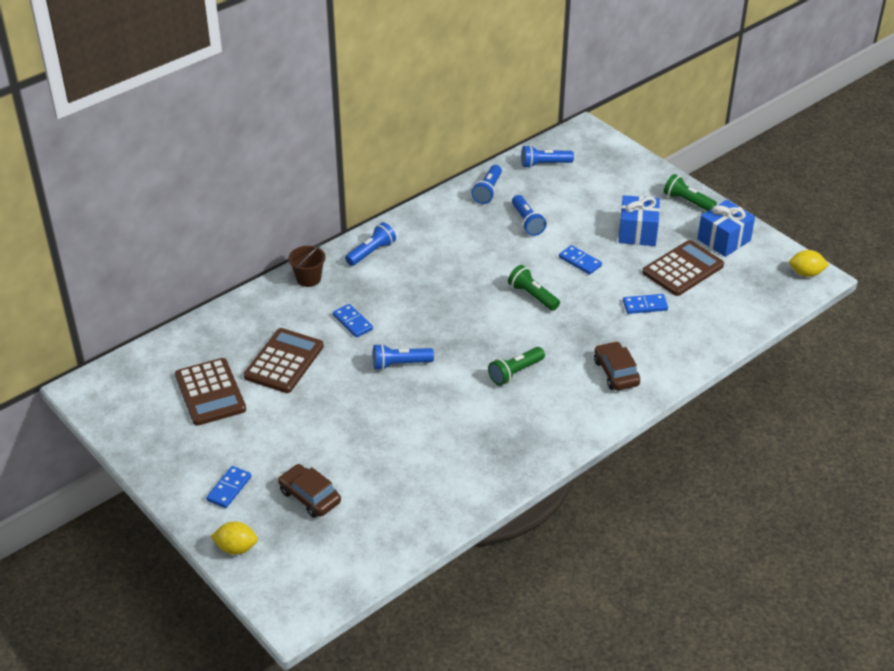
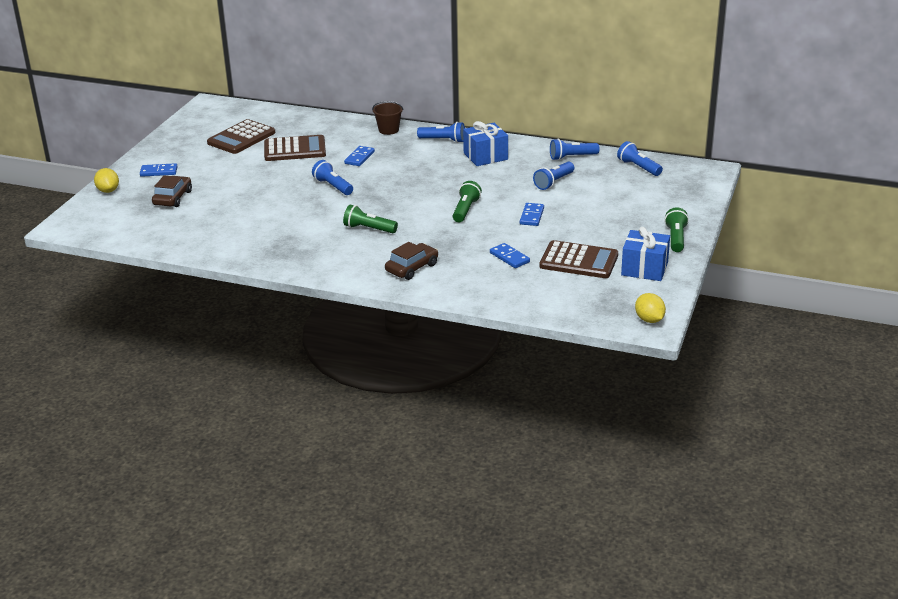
camera: 60 degrees right, 10 degrees down
(637, 232) = (602, 229): blue gift -> blue gift (485, 156)

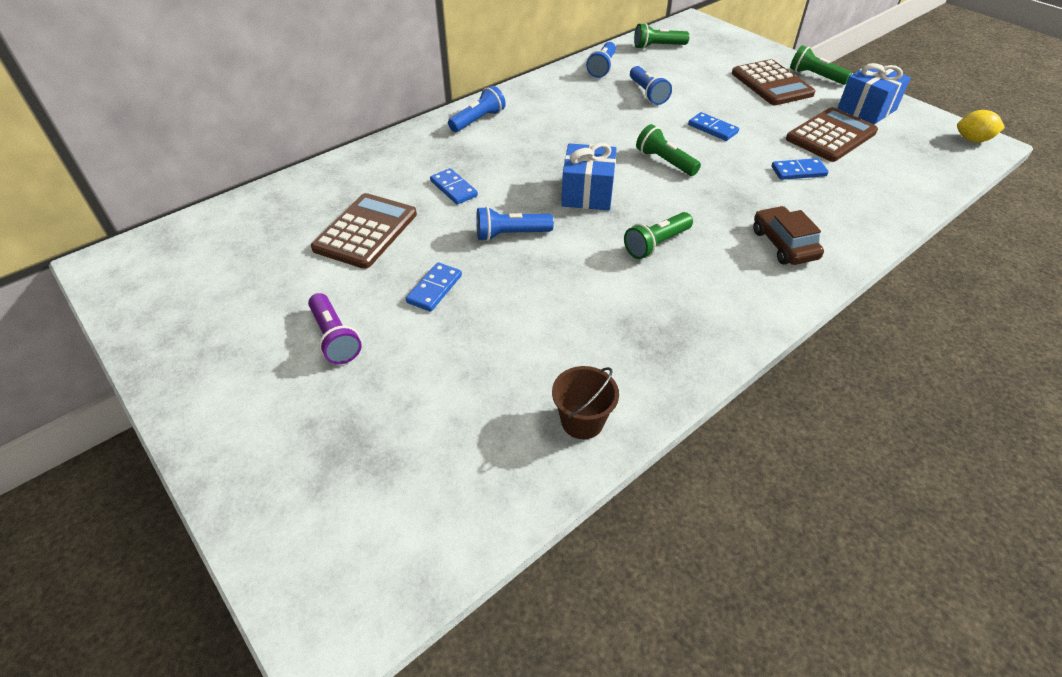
camera: 60 degrees left, 15 degrees up
(108, 191) = (255, 499): yellow lemon -> none
(159, 172) = (263, 400): blue domino -> blue domino (434, 289)
(173, 198) = (379, 412): brown car -> none
(209, 172) = (335, 338): none -> purple flashlight
(241, 138) = (265, 268): brown calculator -> brown calculator (771, 84)
(388, 130) = (405, 145): brown bucket -> brown bucket (582, 421)
(485, 156) = (547, 109): blue gift -> blue gift (587, 193)
(638, 167) = (657, 46): blue flashlight -> green flashlight

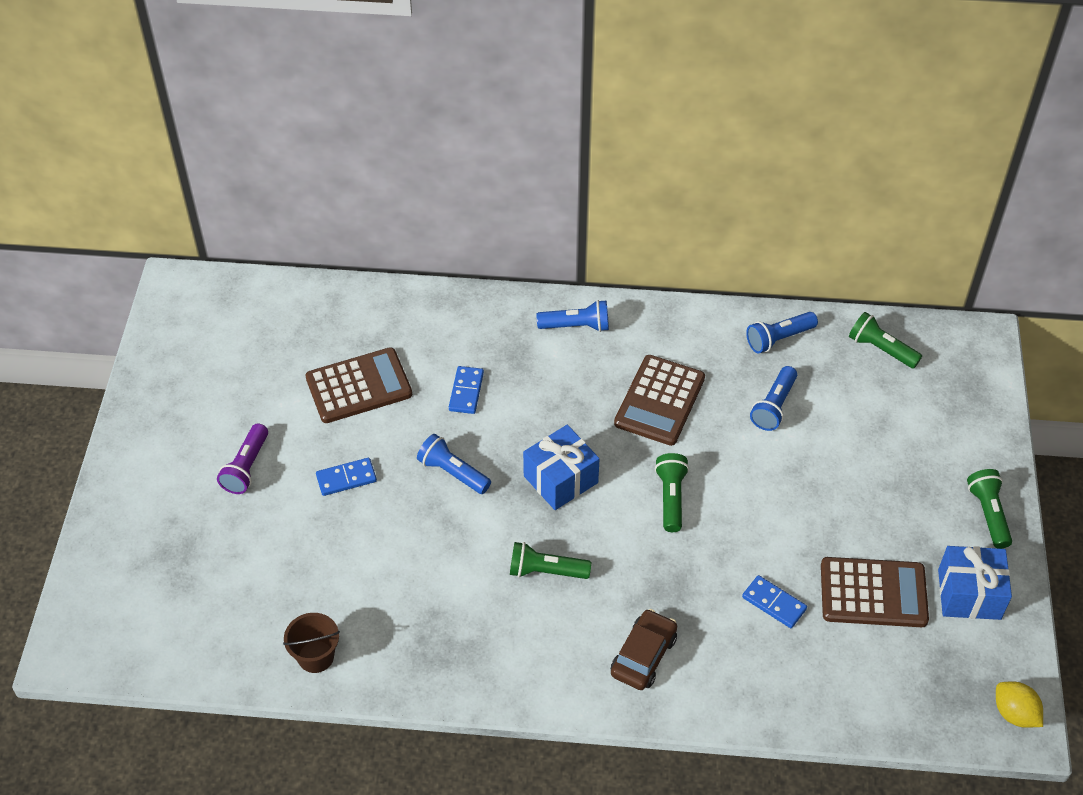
camera: 45 degrees right, 5 degrees up
(712, 129) = (771, 496): blue domino -> none
(771, 84) = (922, 488): brown calculator -> brown calculator (659, 401)

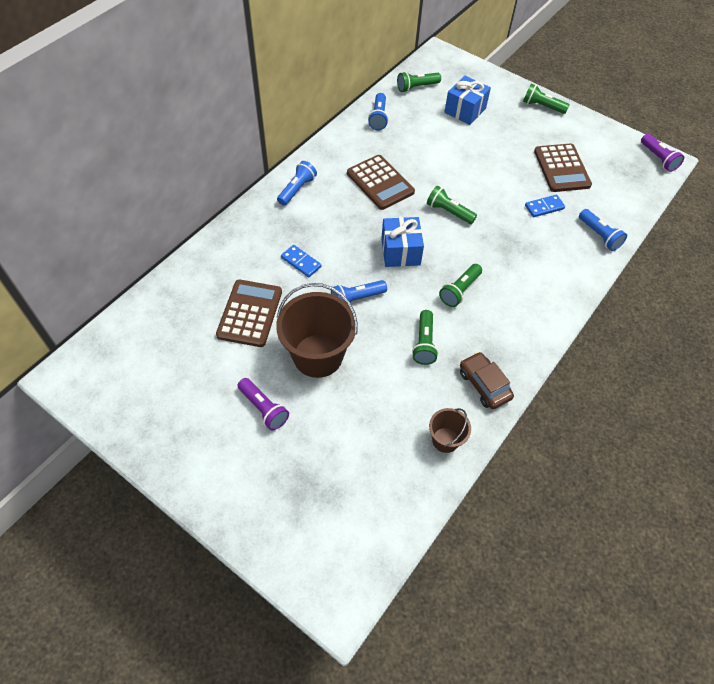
camera: 60 degrees left, 5 degrees up
(346, 478) = (318, 355): blue domino -> brown bucket
(436, 572) = (424, 343): none -> green flashlight
(643, 655) = (544, 276): brown car -> brown car (484, 384)
(774, 406) = (420, 142): blue flashlight -> blue flashlight (599, 235)
(873, 593) = (561, 168): brown calculator -> brown calculator turned 135 degrees clockwise
(969, 594) = (583, 137): blue gift -> blue gift (465, 110)
(1014, 713) = (658, 158): yellow lemon -> purple flashlight

